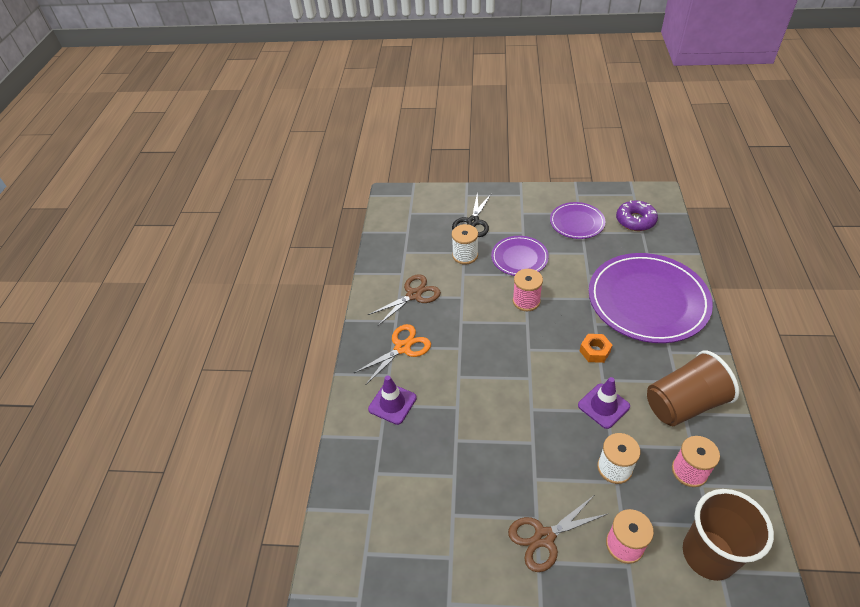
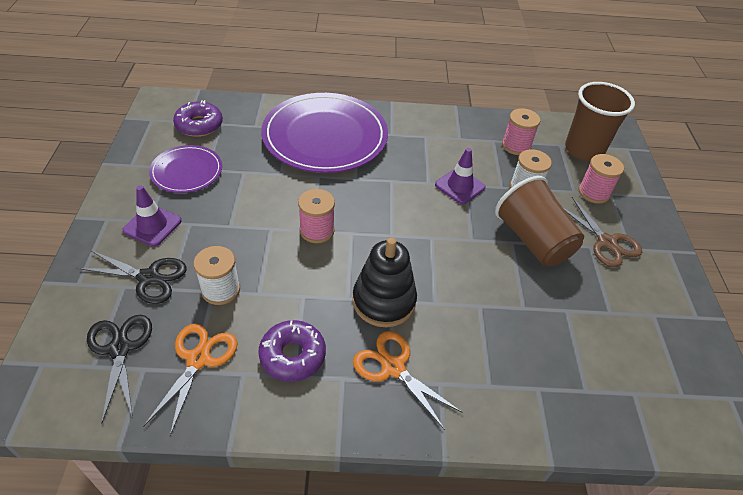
camera: 100 degrees left, 0 degrees up
(392, 403) = (485, 376): purple traffic cone -> purple traffic cone (152, 225)
(412, 253) = (198, 359): none -> orange scissors
(414, 295) = (292, 355): brown scissors -> purple donut
(420, 220) = (120, 349): none -> black scissors
(459, 343) = (384, 301): none -> black stacking toy
(519, 258) = (239, 231): purple plate -> none
(594, 351) = (393, 183): orange nut -> none
(684, 404) = (450, 136): brown cup -> brown cup (533, 240)

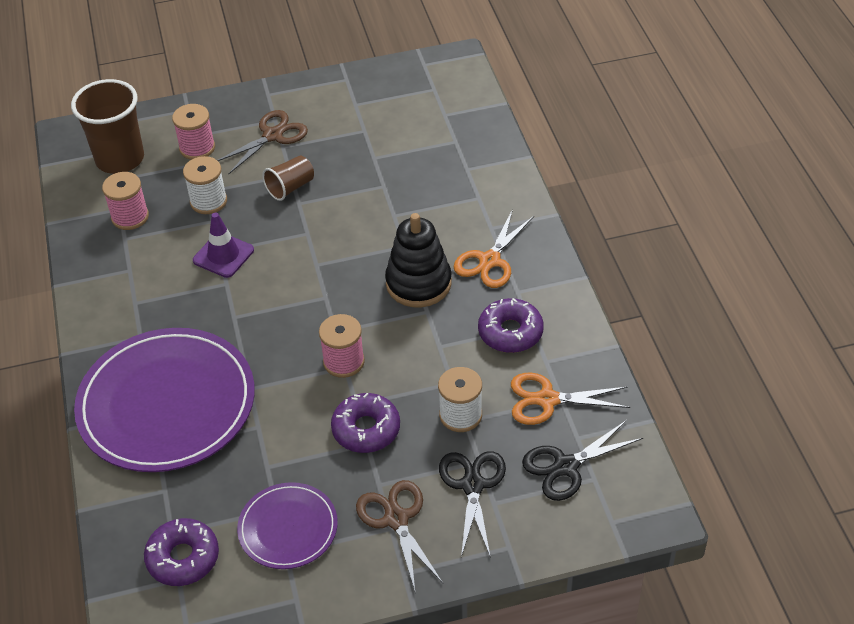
camera: 100 degrees left, 0 degrees up
(152, 225) = (396, 519): purple traffic cone -> brown scissors
(243, 228) = (366, 429): none -> purple donut
(533, 240) = (290, 187): brown cup -> brown cup, size x0.54

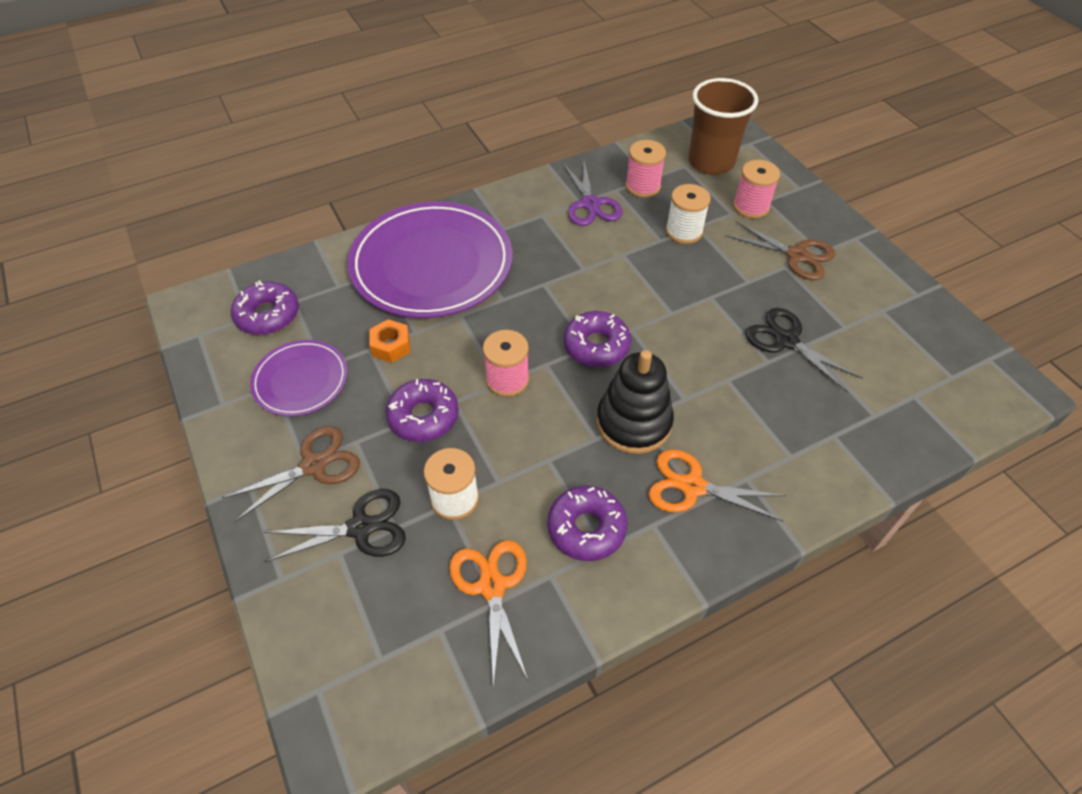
camera: 75 degrees right, 5 degrees up
(137, 261) = (590, 204): none -> purple scissors
(223, 255) = (618, 258): purple traffic cone -> none
(269, 448) = (391, 346): none -> orange nut
(290, 187) = (729, 286): brown cup -> none
(326, 292) = (596, 346): none -> purple donut
(566, 466) = (395, 623): black scissors -> black scissors (786, 341)

